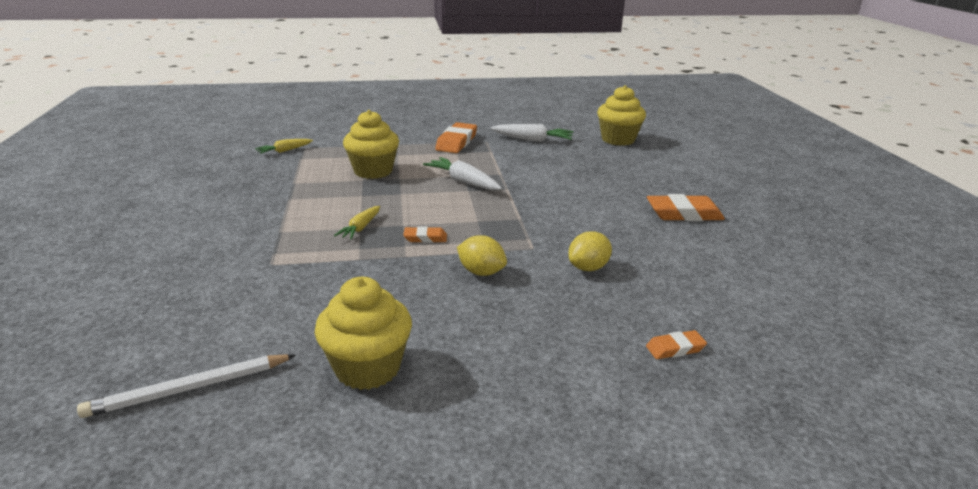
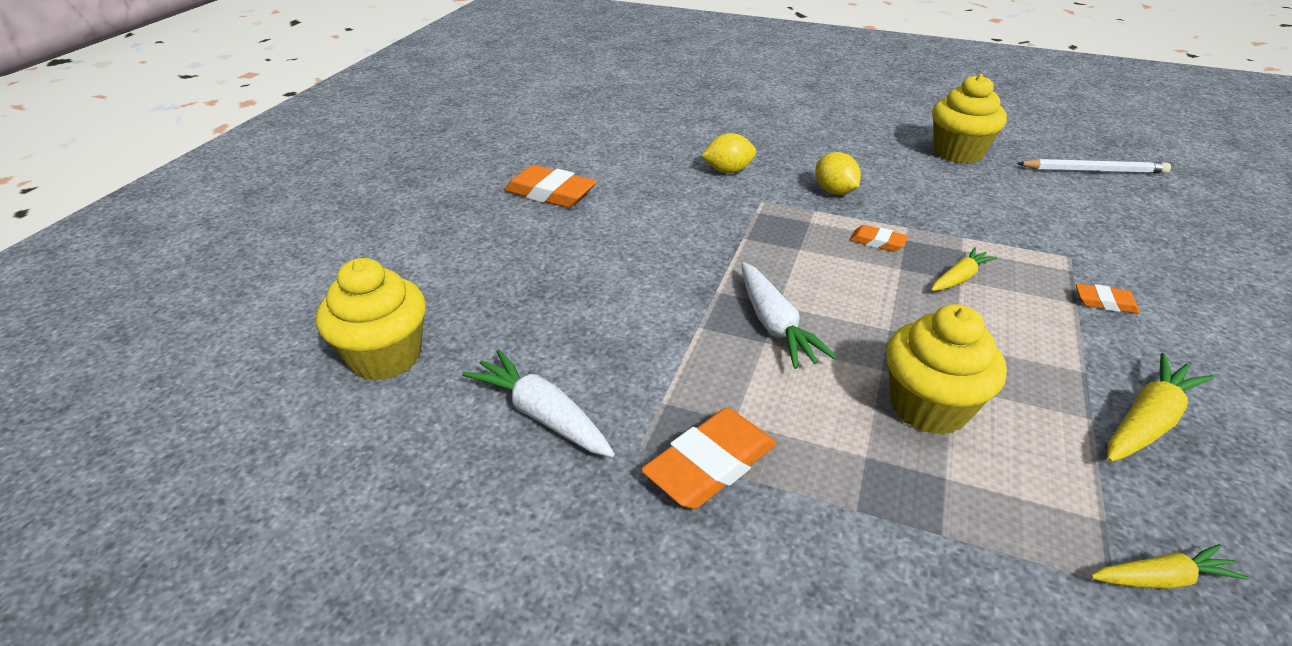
camera: 150 degrees left, 10 degrees up
(264, 187) = (1147, 421): none -> yellow carrot
(675, 348) = (730, 115): orange eraser -> orange eraser (1105, 302)

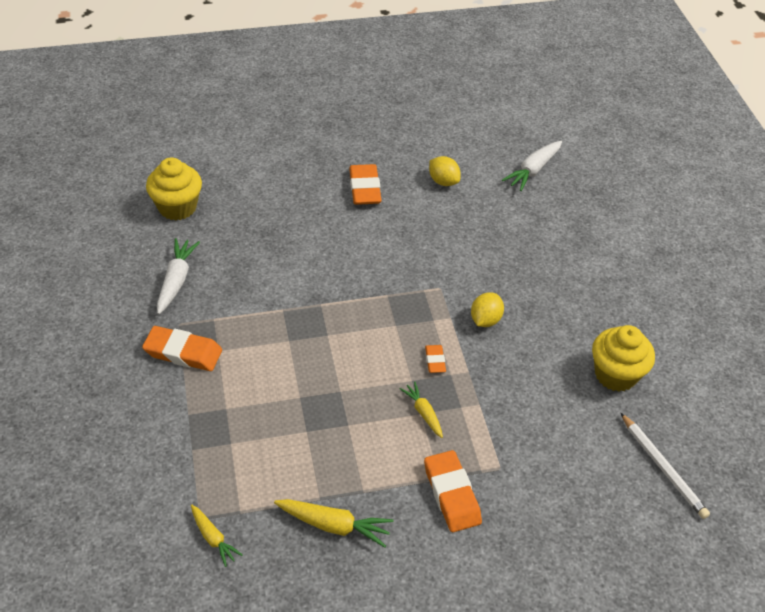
camera: 55 degrees right, 10 degrees up
(728, 171) = (466, 256): yellow lemon -> yellow lemon (443, 181)
(775, 325) = (306, 340): white carrot -> white carrot (533, 170)
(929, 407) = (281, 425): yellow cupcake -> none
(959, 278) = (423, 412): yellow carrot -> yellow carrot turned 135 degrees counterclockwise
(1105, 302) = (451, 494): orange eraser -> orange eraser, size x1.88

